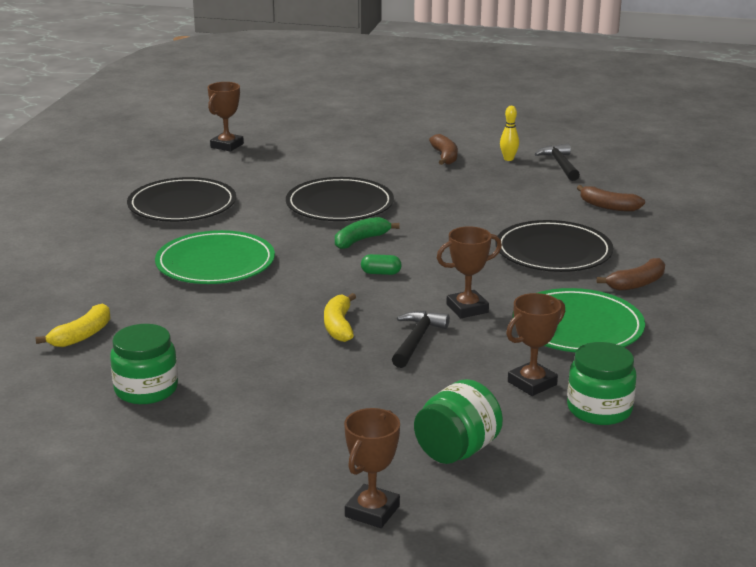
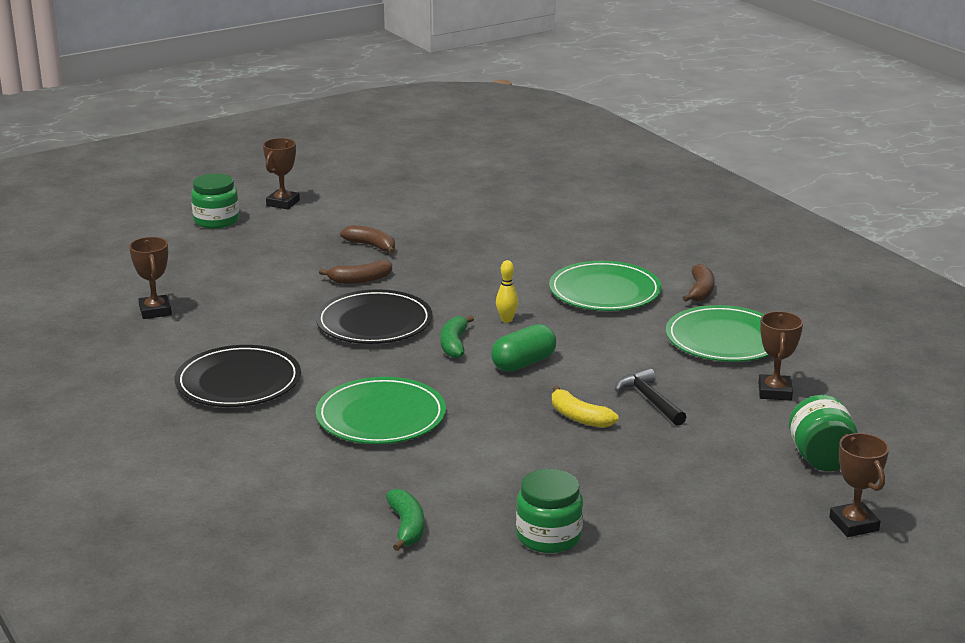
camera: 45 degrees left, 0 degrees up
(82, 335) = (407, 527): yellow banana -> green banana
(381, 273) = (523, 363): green capsule -> green capsule, size x1.80
(467, 308) = (635, 361): brown trophy -> brown trophy (283, 203)
(508, 159) = (425, 228): yellow bowling pin -> yellow bowling pin (506, 320)
(553, 251) = (605, 291): black plate -> green plate
(560, 164) = (473, 218): black hammer -> none
(599, 409) = (841, 388): green jar -> green jar (216, 220)
(608, 206) = (572, 240): brown banana -> brown banana (359, 280)

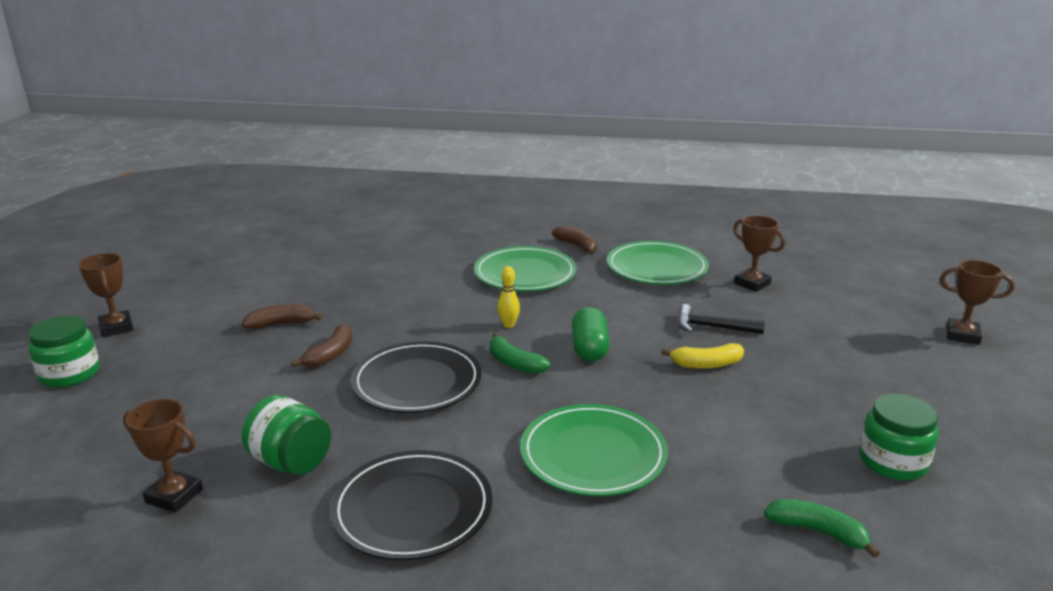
camera: 50 degrees left, 0 degrees up
(821, 459) = (862, 308): green jar -> green jar (291, 462)

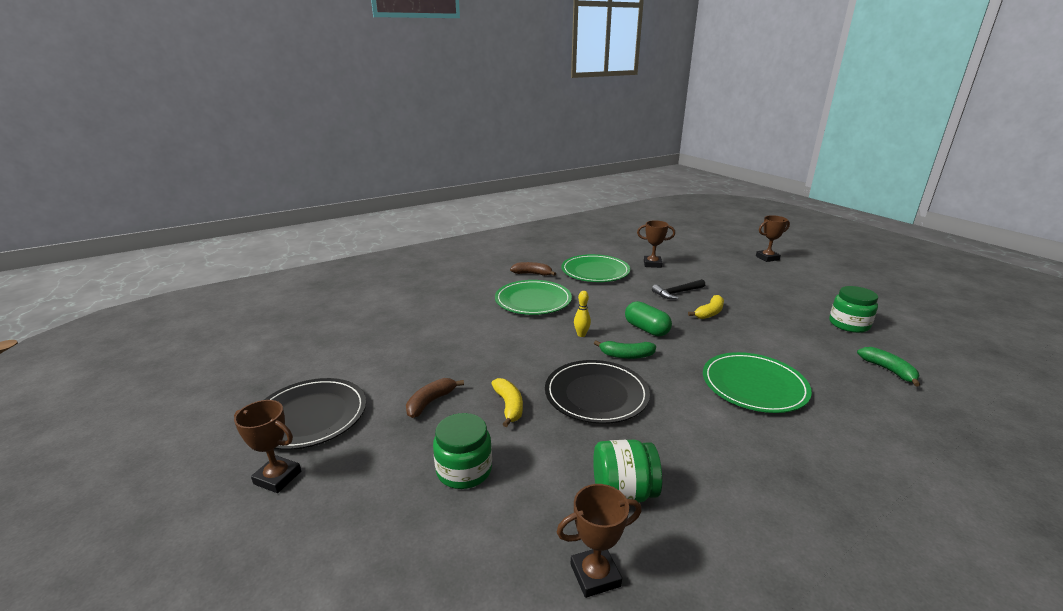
camera: 40 degrees left, 0 degrees up
(70, 374) = (304, 543): green jar -> green jar (464, 470)
(330, 355) = (509, 406): brown banana -> yellow banana
(412, 509) = (741, 472): black plate -> black plate (310, 416)
(818, 532) = (888, 370): green banana -> green banana turned 75 degrees clockwise

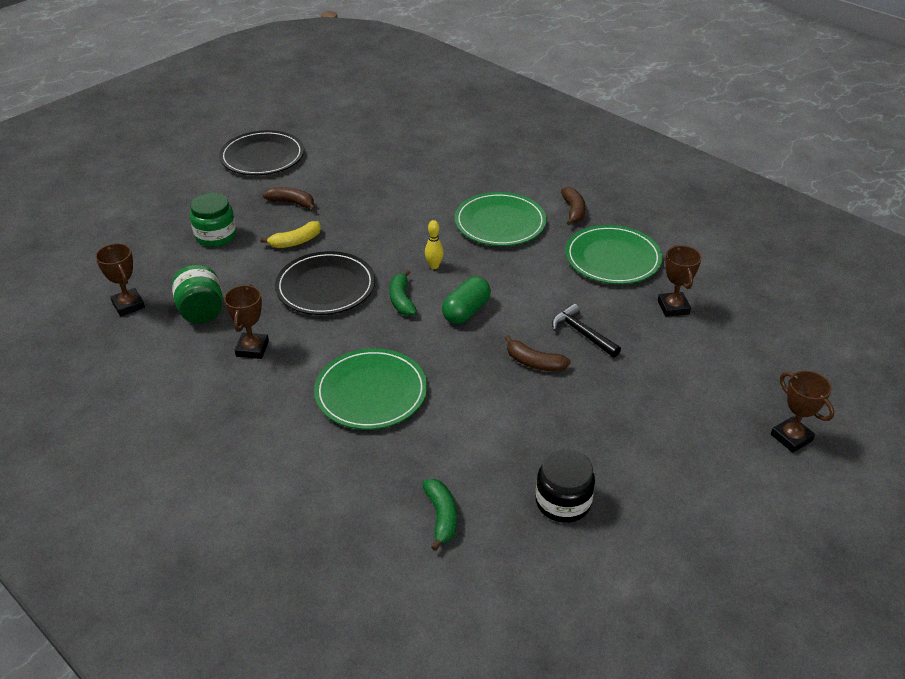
camera: 75 degrees right, 15 degrees up
(277, 477) = (199, 166): brown trophy -> brown trophy (252, 349)
(709, 313) = (534, 362): yellow banana -> brown banana
(849, 324) = (563, 502): green jar -> black jar
(888, 370) = (441, 517): green banana -> green banana turned 60 degrees counterclockwise

